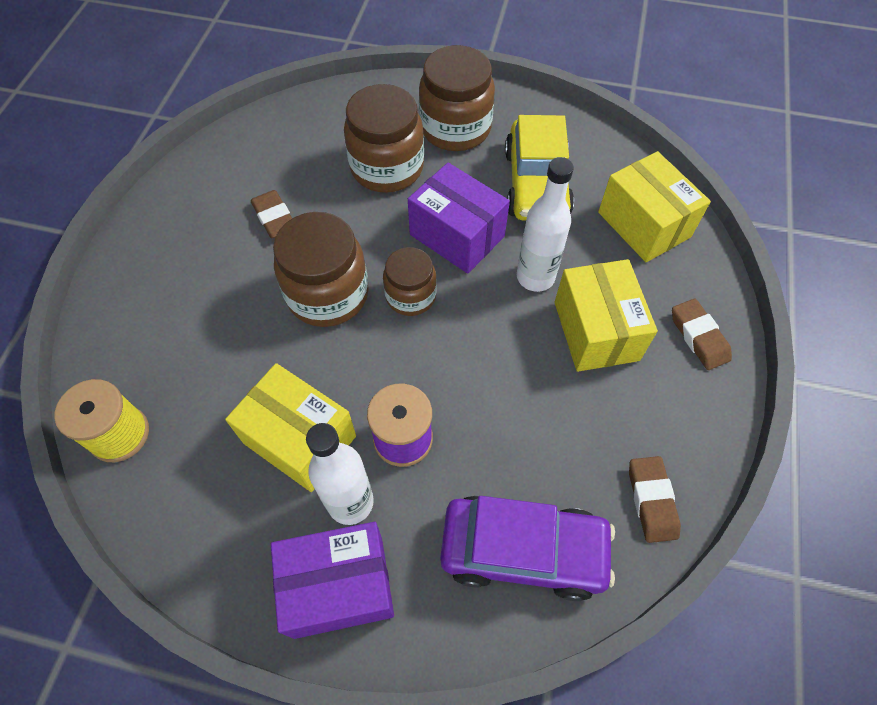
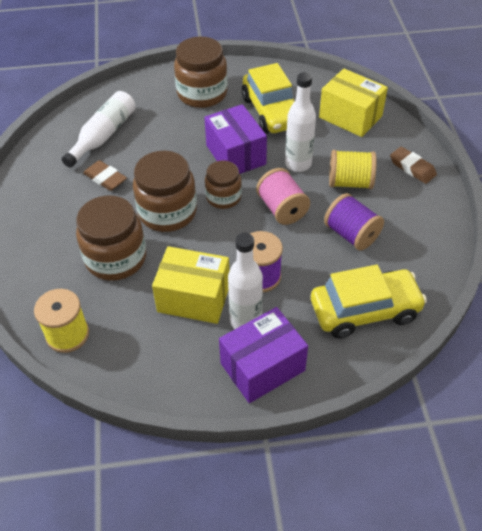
camera: 20 degrees left, 10 degrees down
(302, 154) = (103, 135): none -> white bottle
(387, 168) = (168, 128): brown jar -> brown jar (116, 258)
(457, 235) = (235, 155): purple box -> purple box turned 45 degrees clockwise
(481, 341) = (282, 209): none -> pink spool
(523, 551) = (365, 310): purple car -> yellow car
(560, 416) = (351, 234): none -> purple spool
(596, 331) = (350, 182): yellow box -> yellow spool
(651, 500) = (426, 260): brown eraser -> none

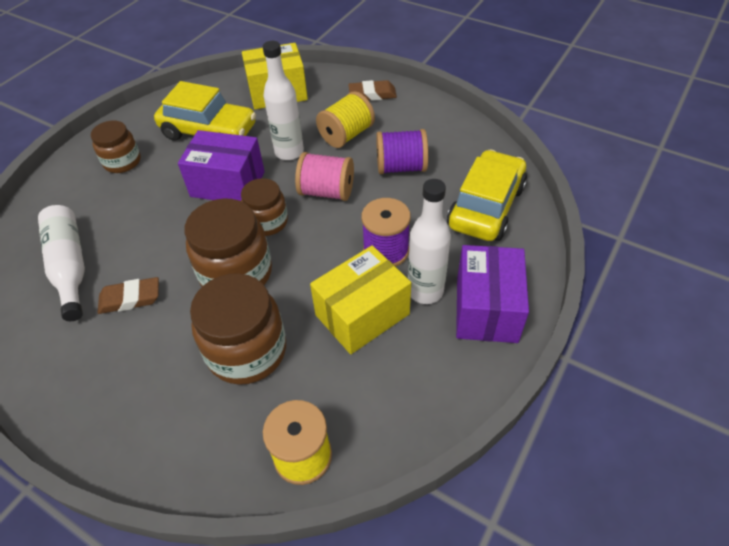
camera: 50 degrees left, 0 degrees up
(202, 94) = (122, 162): brown jar -> brown jar, size x0.61

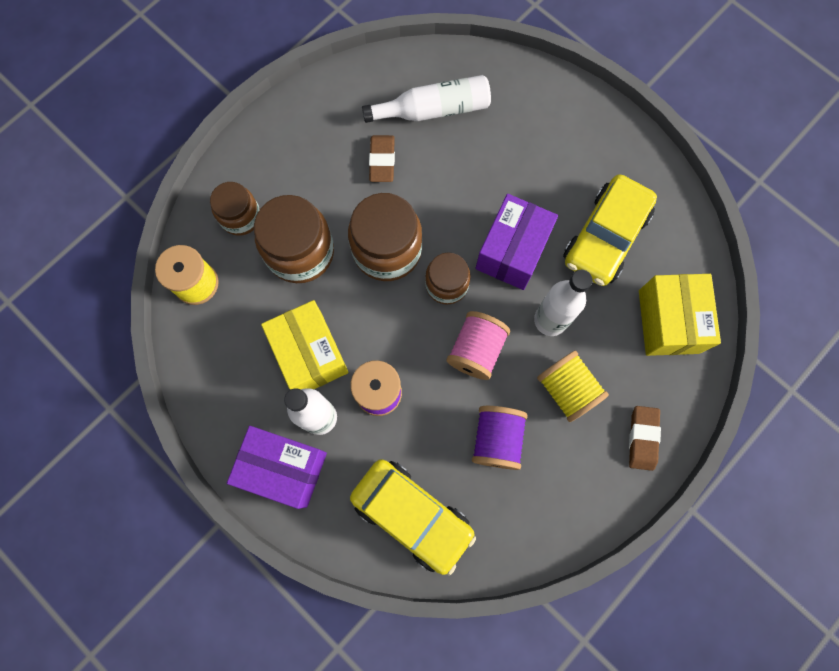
camera: 100 degrees right, 25 degrees up
(122, 162) = (572, 148): brown jar -> brown jar (240, 217)

